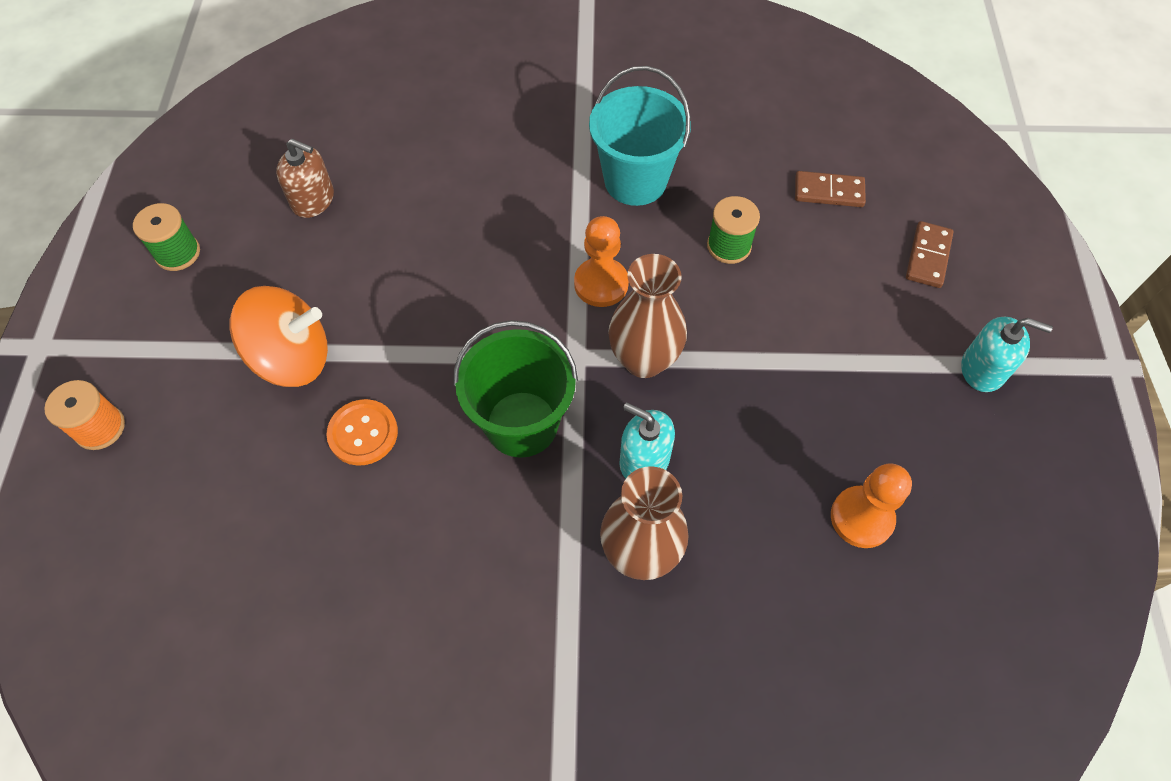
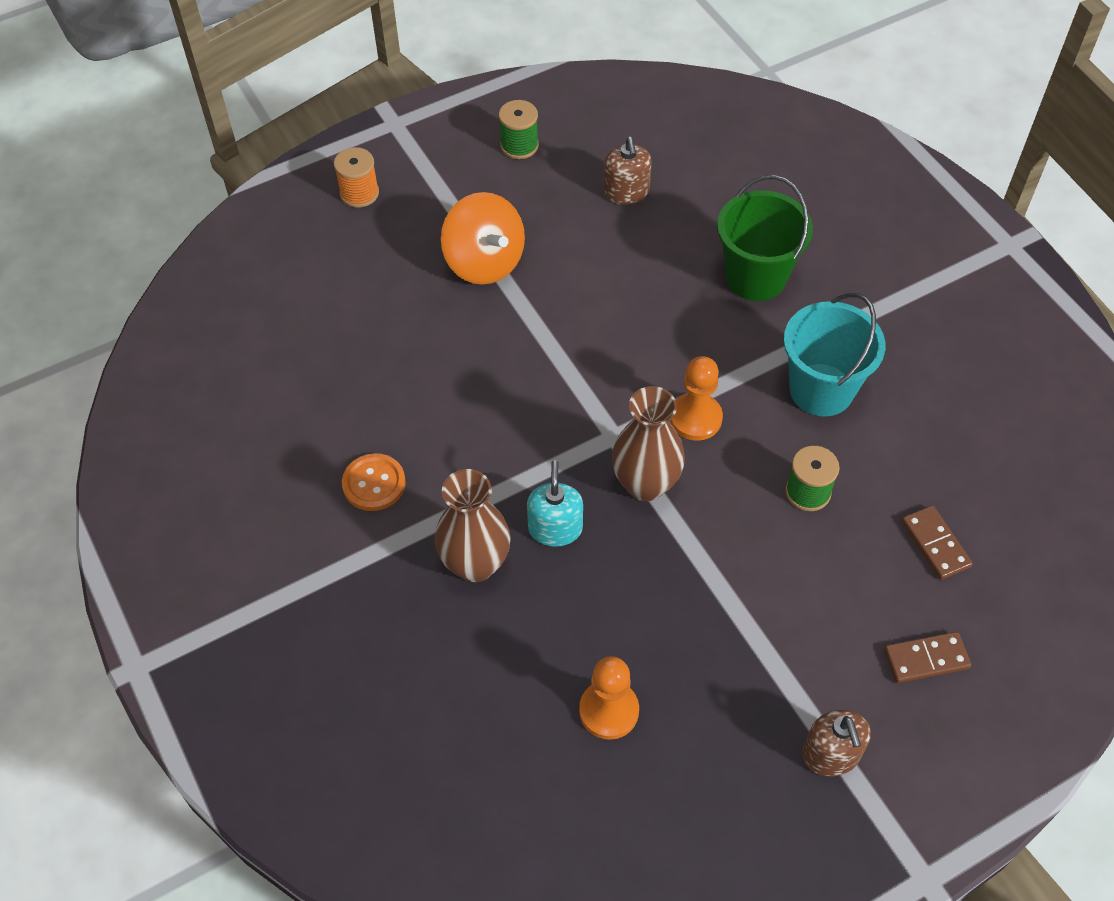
camera: 60 degrees right, 5 degrees down
(363, 433) = (454, 338): orange button -> orange button (374, 483)
(522, 424) = (530, 431): green bucket -> green bucket (755, 277)
(983, 369) = (831, 754): turquoise soap dispenser -> brown soap dispenser

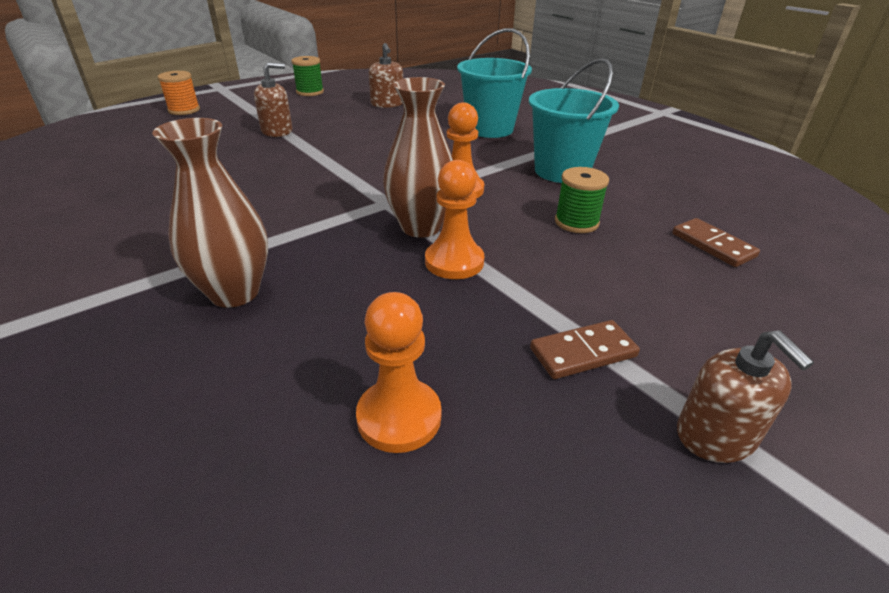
camera: 10 degrees left, 20 degrees down
(374, 483) = (135, 244): orange button -> none
(484, 262) = (277, 131): orange spinning top -> brown soap dispenser
(555, 528) = (329, 261): turquoise soap dispenser -> none
(672, 542) = (454, 262): none -> orange pawn
(755, 277) = (490, 129): green bucket -> turquoise bucket
(926, 659) = (766, 328): brown domino -> brown domino (583, 353)

